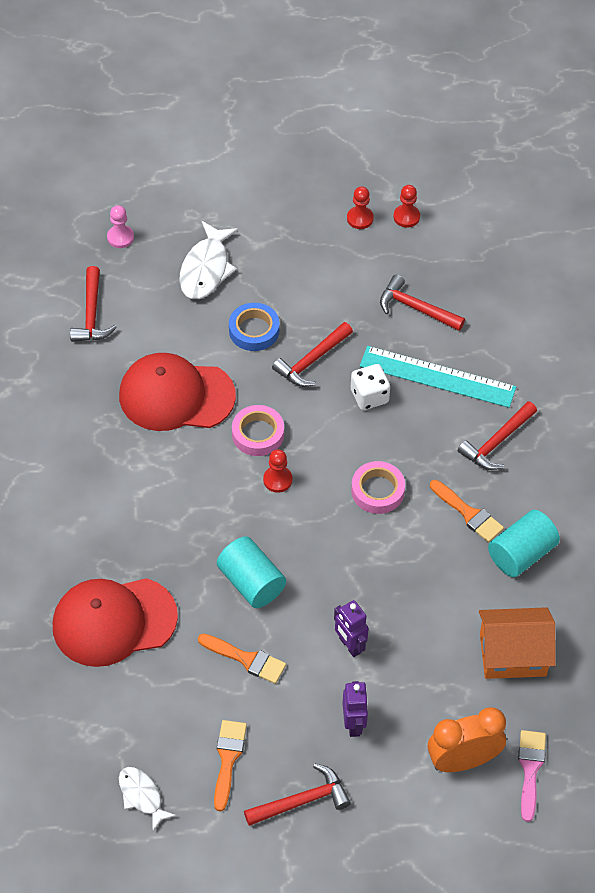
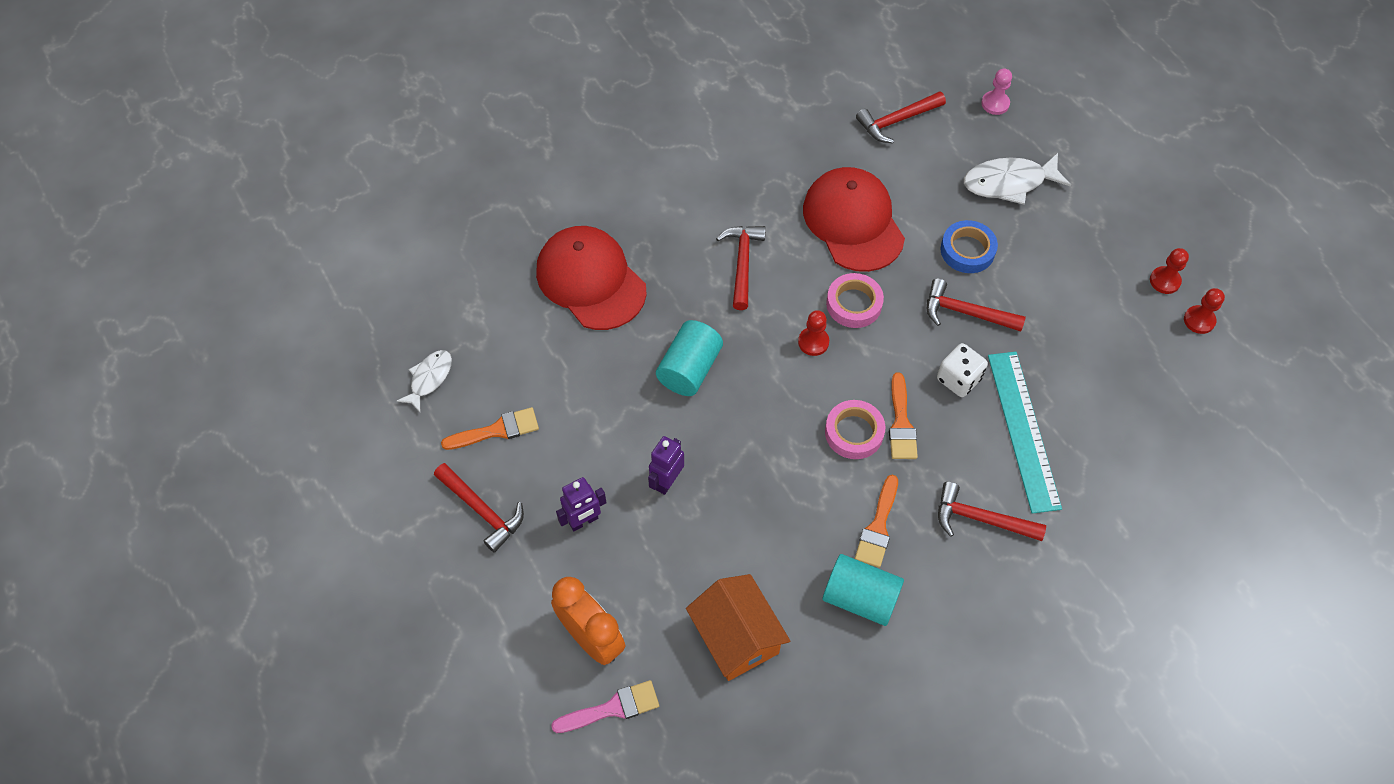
camera: 65 degrees right, 5 degrees up
(246, 659) = (607, 400): orange brush -> orange brush (901, 423)
(415, 308) = (1092, 376): red hammer -> red hammer (742, 263)

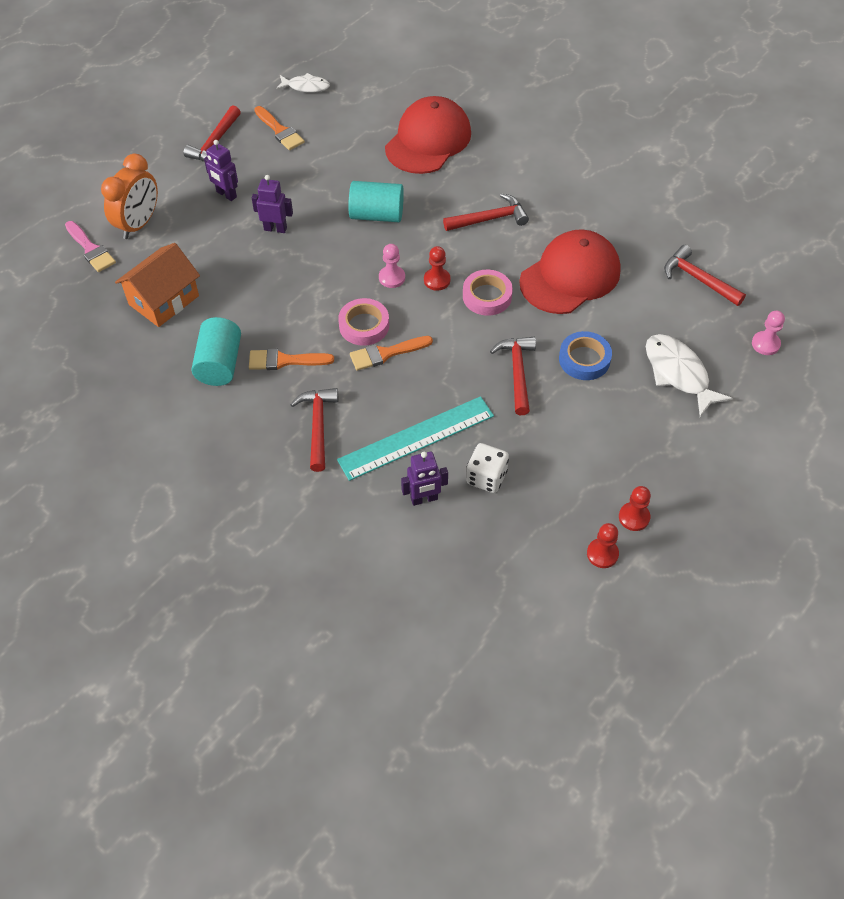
camera: 70 degrees right, 5 degrees down
(793, 384) = (392, 277): none -> pink pawn
(958, 379) = (446, 382): white dice -> white dice (486, 477)
(1101, 447) = (424, 499): none -> purple robot

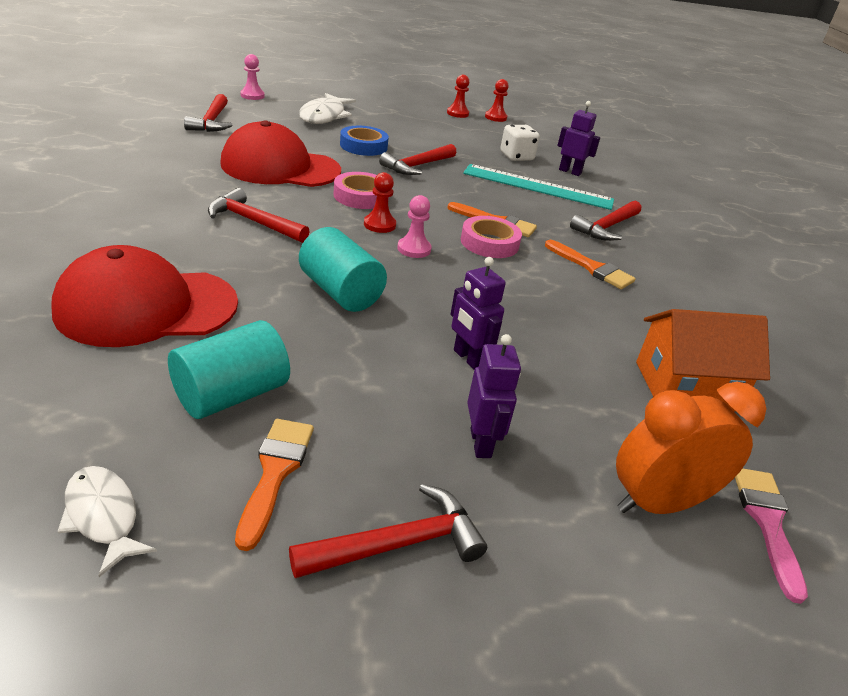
camera: 140 degrees left, 20 degrees down
(220, 364) = (661, 302): turquoise cylinder -> turquoise cylinder (231, 394)

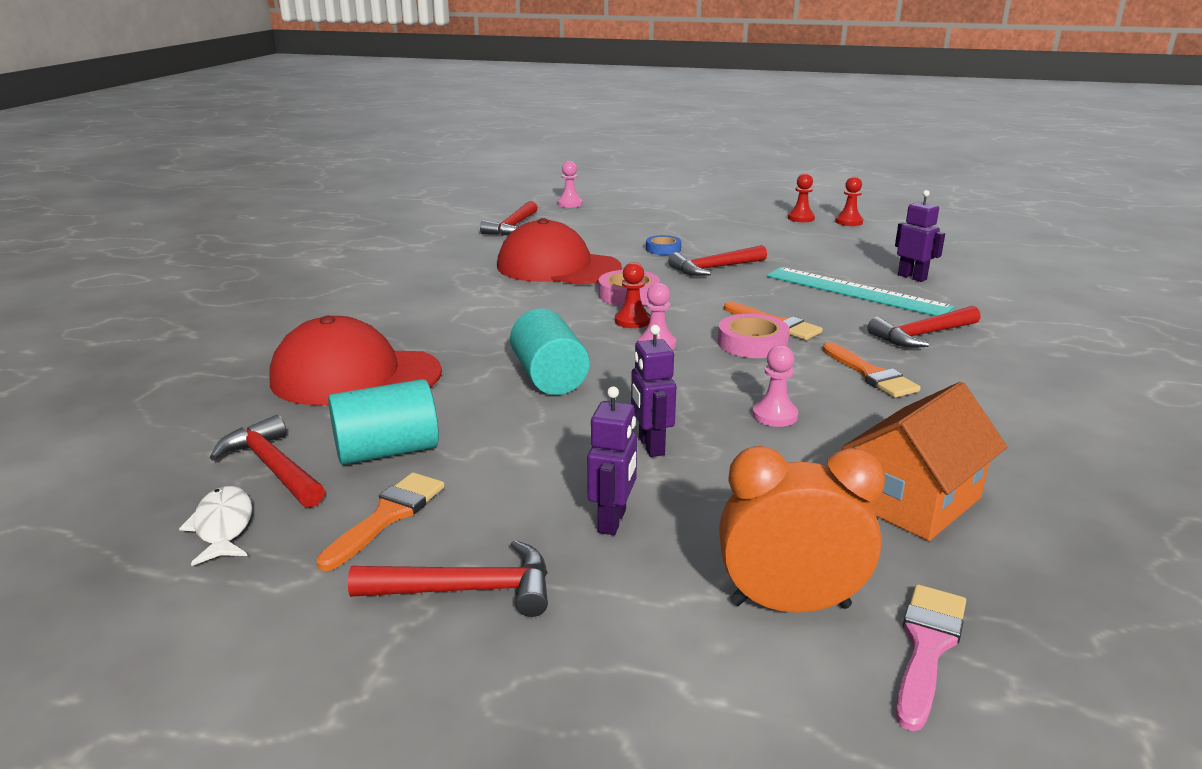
camera: 25 degrees right, 10 degrees down
(253, 222) = (499, 313): red hammer -> red hammer (272, 467)
(324, 116) = (637, 221): white fish -> none
(363, 146) = (663, 249): blue tape -> blue tape, size x0.65
(516, 157) = (848, 261): white dice -> none
(546, 315) = (774, 415): none -> pink pawn
(685, 386) = (914, 500): orange house -> orange house turned 60 degrees counterclockwise

